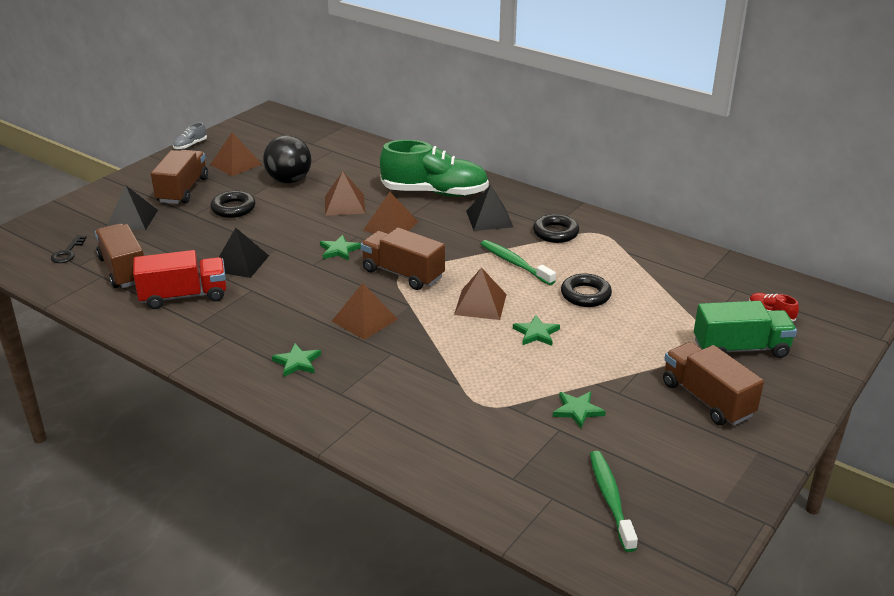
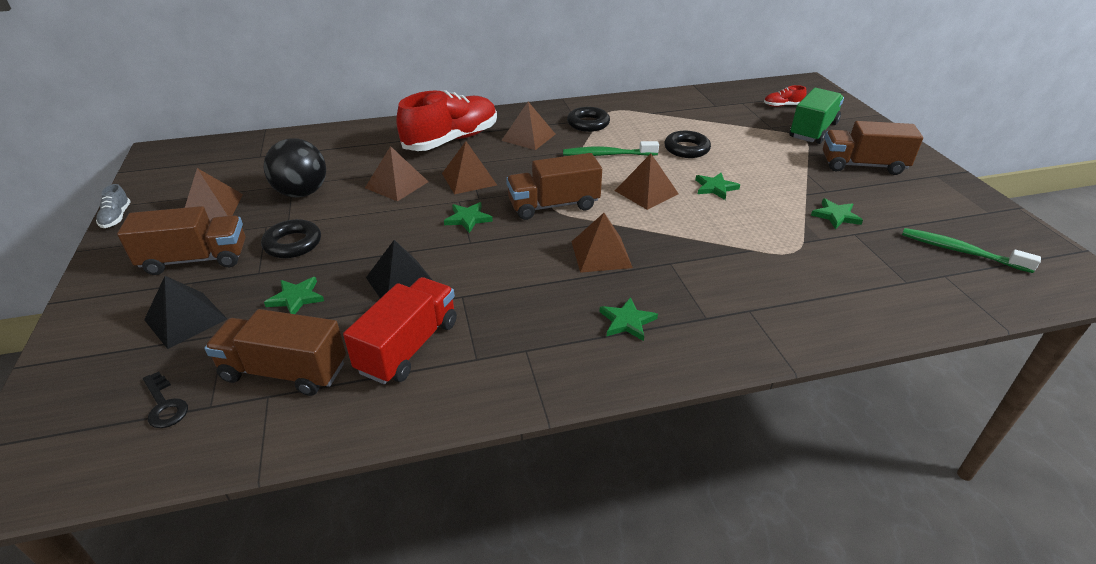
camera: 50 degrees left, 5 degrees up
(183, 190) = (195, 259): brown truck -> brown truck turned 120 degrees clockwise
(185, 239) = (296, 298): none -> green star
(434, 192) = (451, 140): green shoe -> red shoe
(489, 219) = (528, 137): black pyramid -> brown pyramid

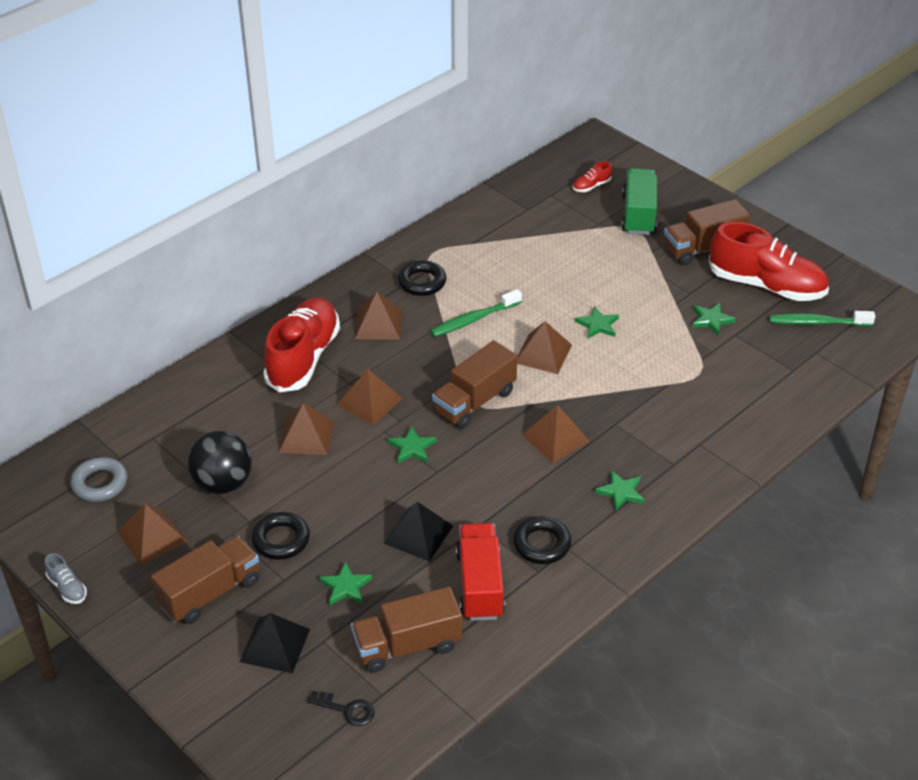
camera: 30 degrees left, 5 degrees up
(227, 165) = (100, 483): none -> grey ring
(686, 149) = (541, 283): black ring -> black ring (541, 544)
(915, 207) = (766, 286): none -> red shoe

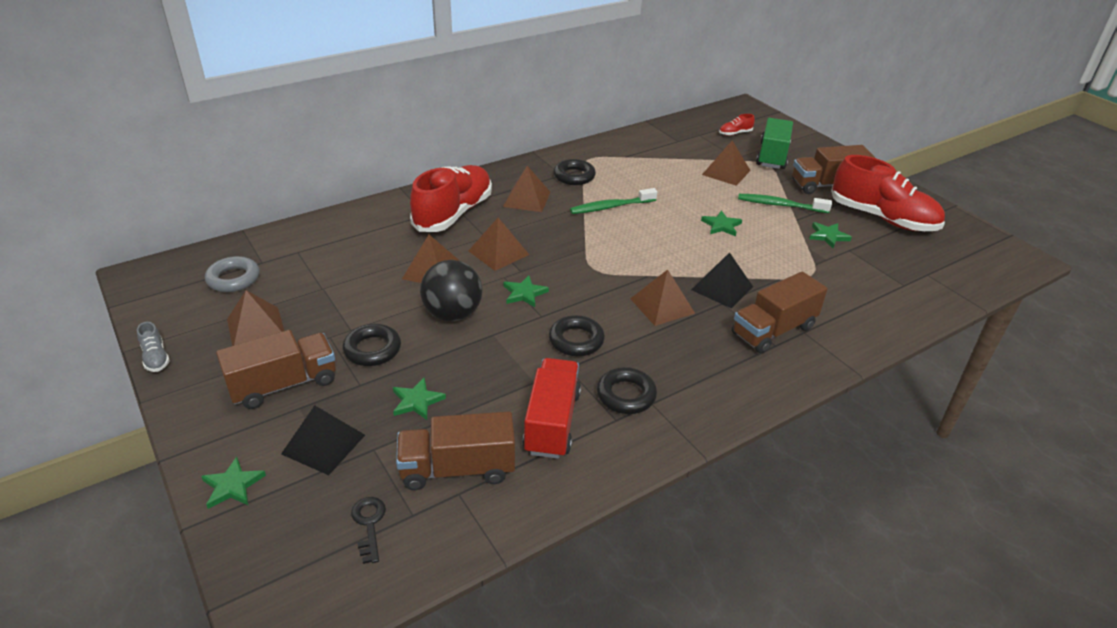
camera: 10 degrees right, 5 degrees down
(223, 483) = (341, 295): black ball -> black ball (453, 314)
(347, 710) = (369, 524): black key -> black key turned 135 degrees counterclockwise
(418, 534) = (505, 366): black pyramid -> black pyramid (722, 288)
(474, 402) = (593, 266): brown truck -> brown truck (773, 330)
(479, 493) = (576, 340): none -> black ring
(543, 353) = (666, 239): brown pyramid -> brown pyramid (726, 172)
(621, 492) = (717, 361): green star -> green star (232, 485)
(817, 322) = (930, 251): green toothbrush -> green toothbrush (780, 205)

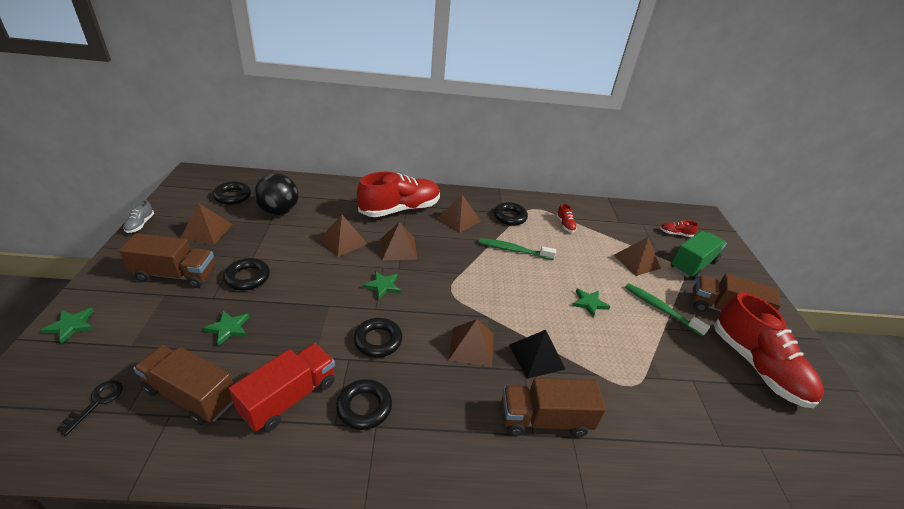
camera: 30 degrees right, 0 degrees up
(233, 279) = (232, 196): grey ring -> black ring
(323, 444) = (145, 327): black pyramid -> none
(453, 314) = (321, 278): black ball -> black ball (279, 211)
(633, 163) = (565, 225): none -> red shoe
(828, 236) = (682, 357): green star -> none

